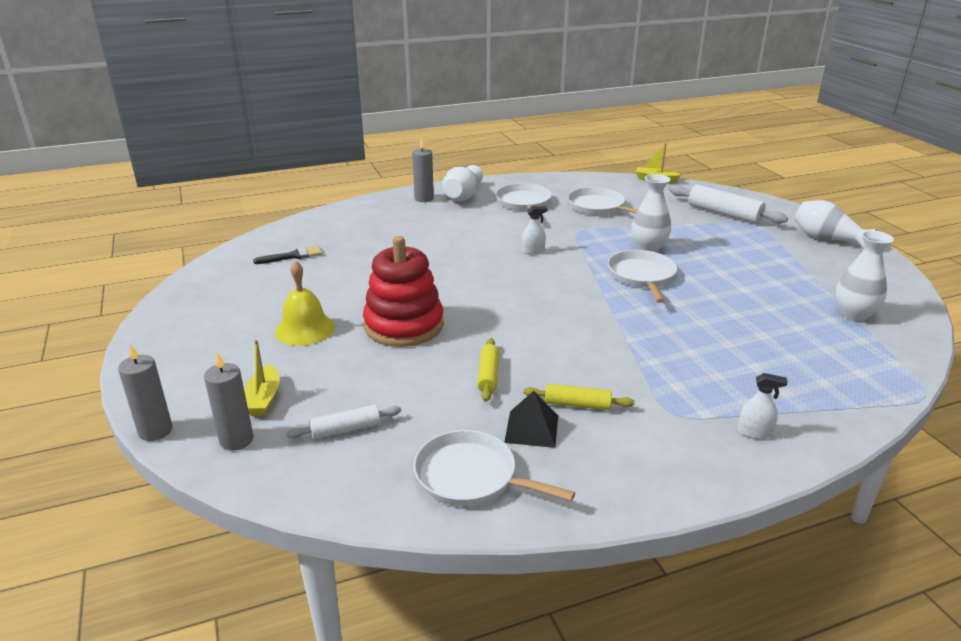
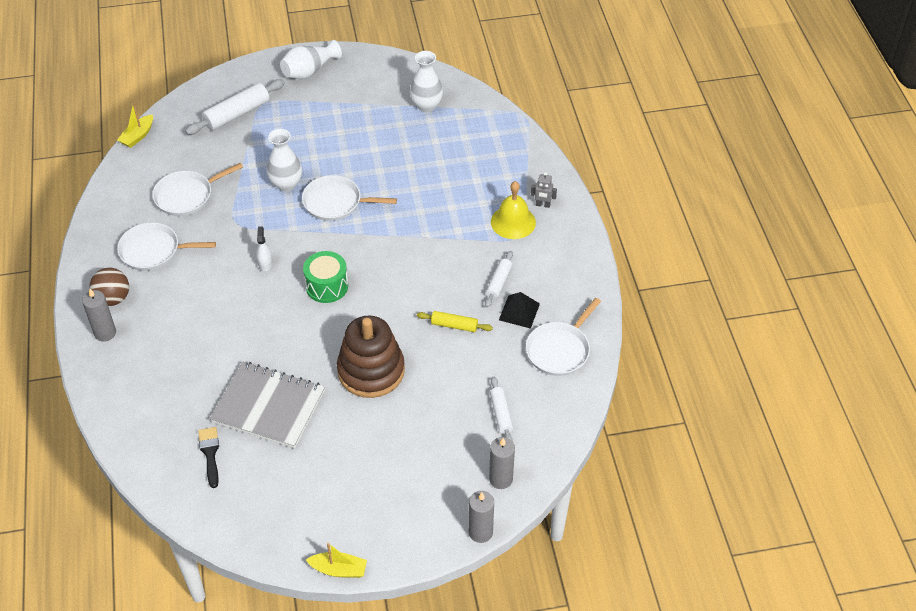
camera: 80 degrees left, 20 degrees up
(264, 399) = (454, 465): yellow boat -> yellow boat (339, 569)
(305, 329) = (358, 440): yellow bell -> yellow bell (513, 222)
(349, 275) = (268, 406): none -> grey notebook
(404, 325) = (371, 371): red stacking toy -> brown stacking toy
(462, 196) = (113, 298): white vase -> brown ball
(517, 286) = (327, 286): none -> green drum
(577, 404) = (498, 283): yellow rolling pin -> white rolling pin
(754, 432) = (542, 205): white spray bottle -> grey robot

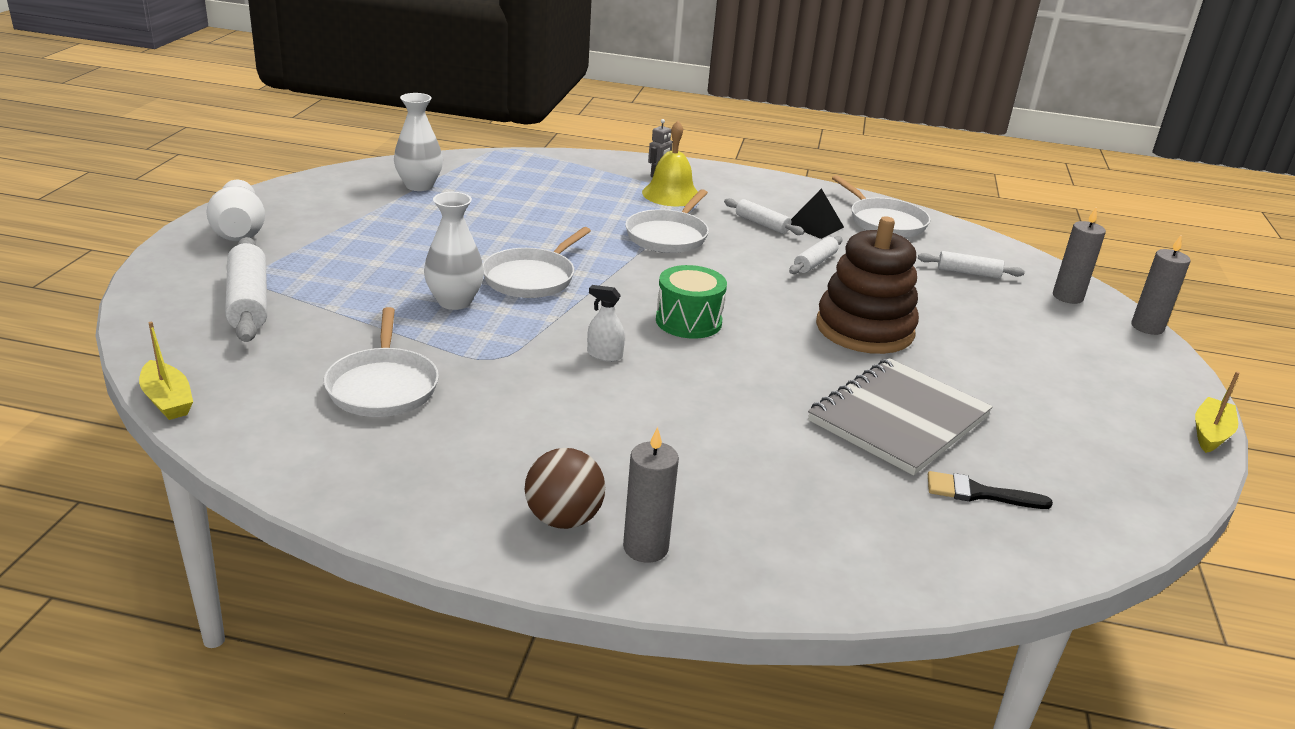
camera: 70 degrees left, 20 degrees down
(153, 251) = (481, 448): white pan -> white pan (668, 236)
(454, 325) = (815, 263): yellow rolling pin -> white rolling pin

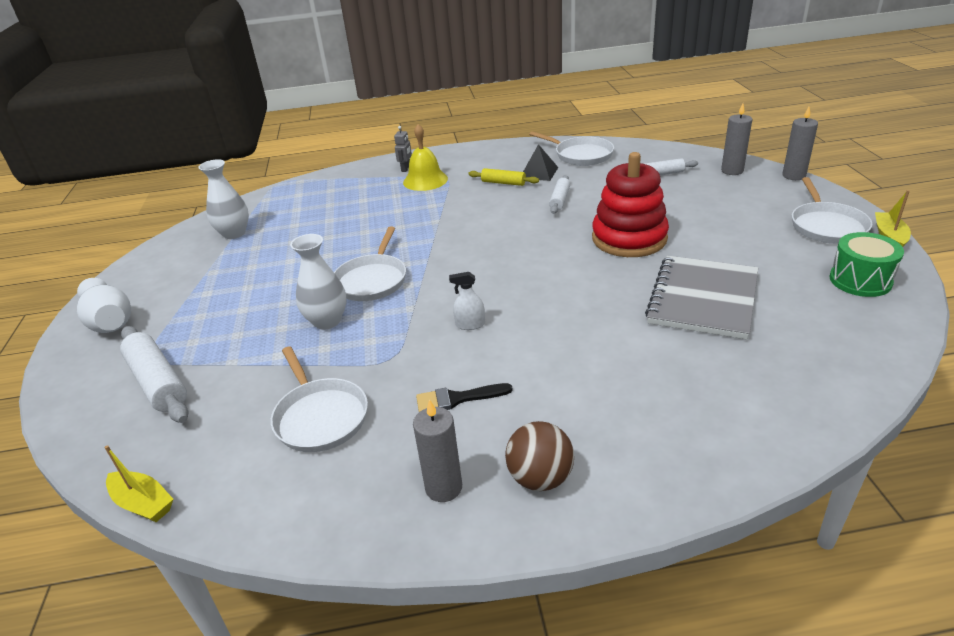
camera: 15 degrees left, 5 degrees up
(645, 548) = (617, 477): grey candle -> grey candle (443, 487)
(668, 236) = (446, 213): white pan -> white pan (827, 226)
(688, 321) = (509, 275): green drum -> green drum (860, 280)
(762, 224) = (503, 183): white rolling pin -> yellow rolling pin
(864, 329) = (629, 238): brown stacking toy -> red stacking toy
(978, 493) = (795, 336): black brush -> black brush (457, 399)

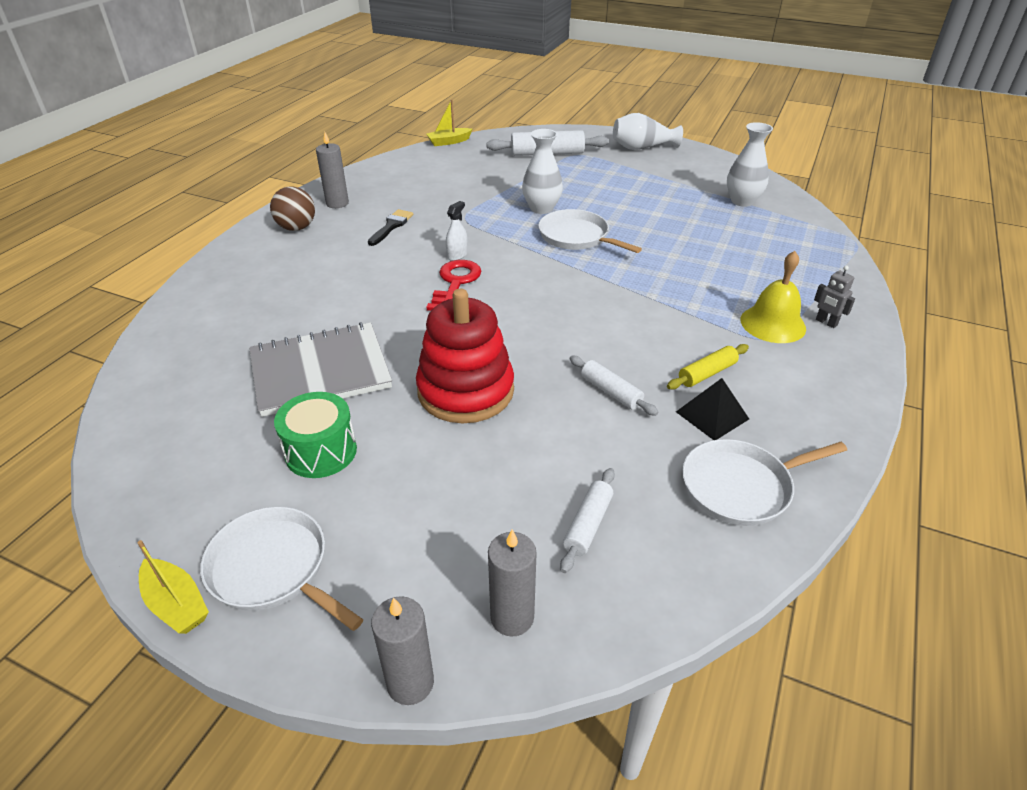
camera: 120 degrees right, 5 degrees up
(320, 417) = (443, 187): white pan -> none
(517, 302) = (455, 283): none -> red key
(703, 299) = (320, 371): grey notebook -> grey notebook turned 75 degrees counterclockwise
(860, 280) = (183, 490): green drum -> green drum (321, 451)

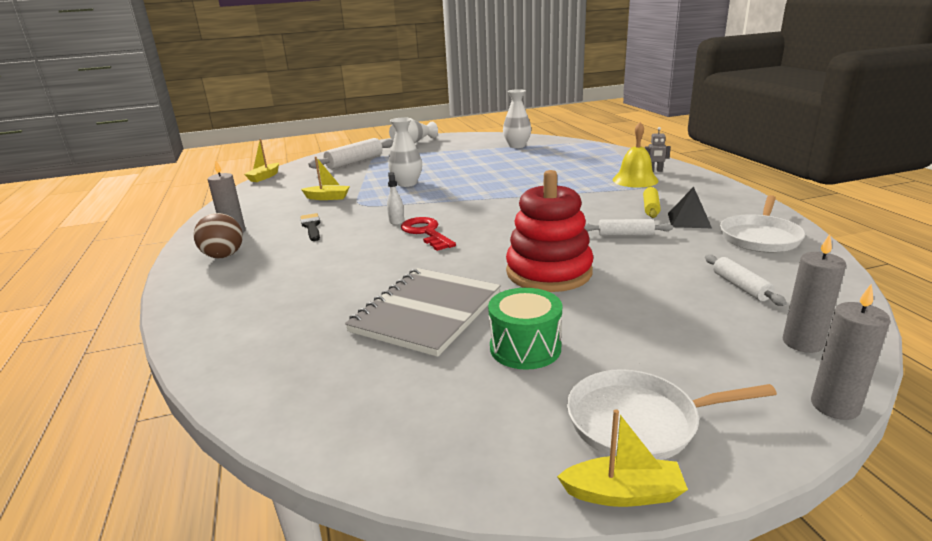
camera: 40 degrees left, 15 degrees down
(453, 195) = (327, 198): none -> yellow boat
(576, 237) = (458, 187): white pan -> none

